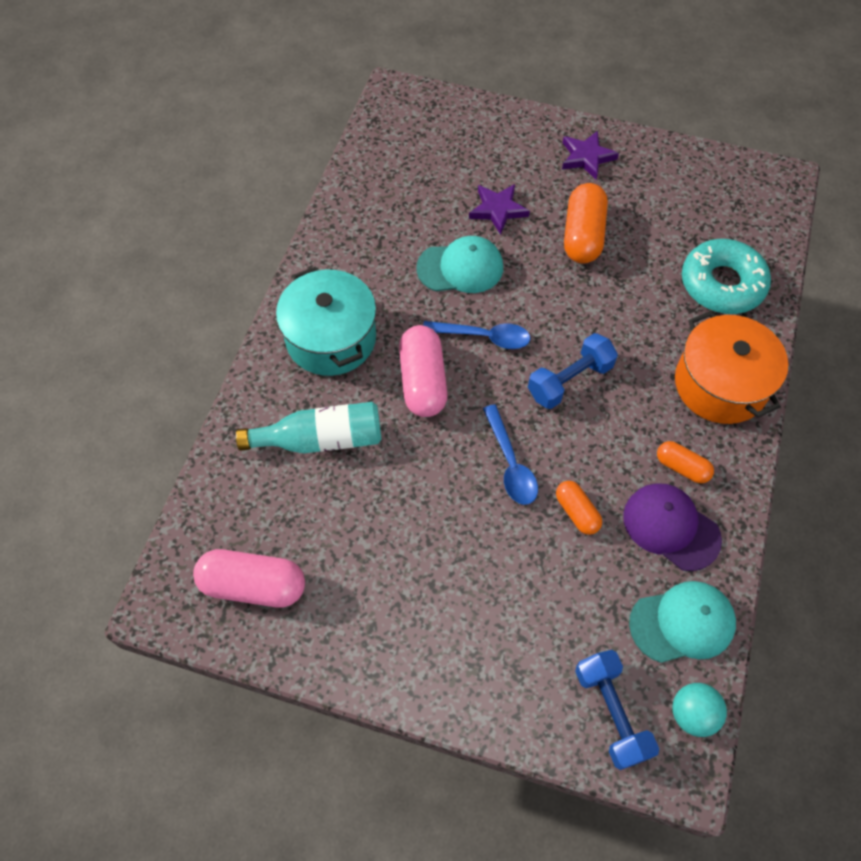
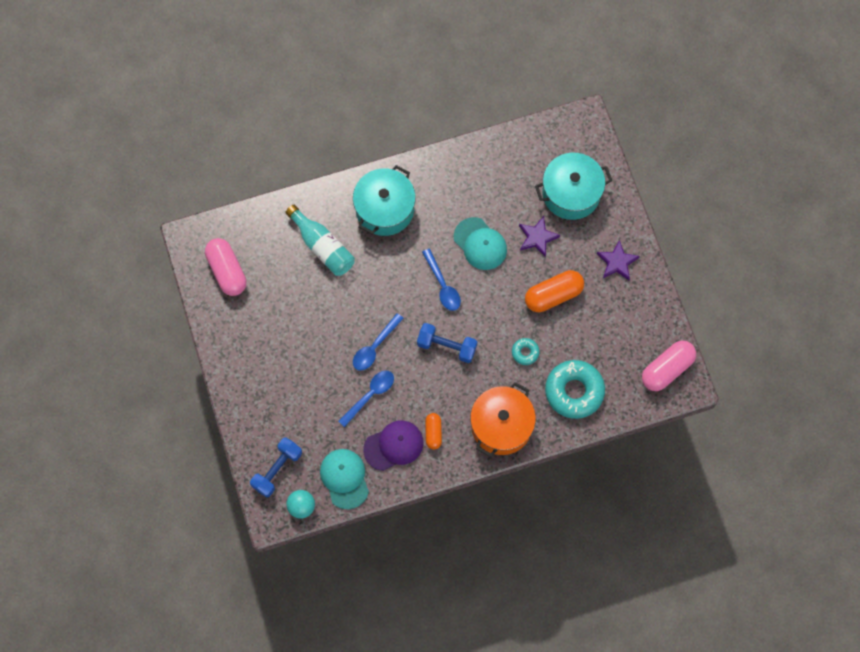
camera: 55 degrees right, 10 degrees up
(423, 381) = (392, 273): pink capsule -> pink capsule (667, 369)
(470, 151) = (571, 193): none -> turquoise pot
(576, 512) = (370, 395): orange capsule -> blue spoon
(637, 303) = (525, 352): none -> turquoise donut
(671, 527) = (393, 446): purple cap -> purple cap turned 60 degrees clockwise
(682, 623) = (344, 478): turquoise cap -> turquoise cap turned 150 degrees counterclockwise

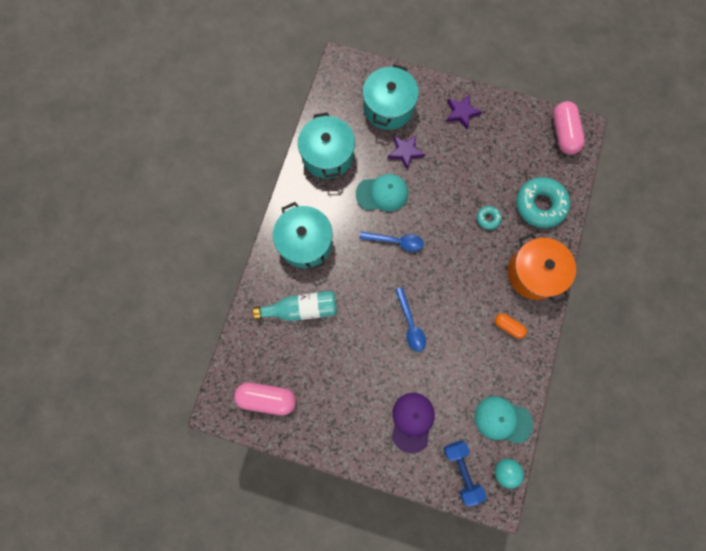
camera: 55 degrees left, 5 degrees up
(370, 395) = (447, 354): blue spoon -> none
(393, 446) = (499, 363): purple cap -> purple cap (412, 421)
(446, 346) = (446, 271): blue dumbbell -> none
(482, 172) = (327, 155): none -> turquoise pot
(553, 295) = (457, 170): orange capsule -> none

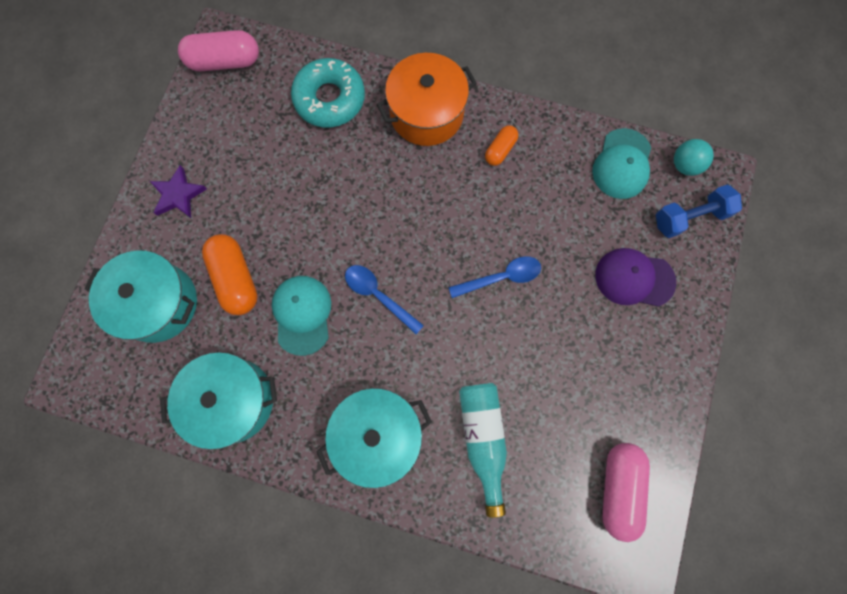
camera: 90 degrees left, 0 degrees up
(395, 241) = (378, 295): blue spoon -> blue spoon turned 60 degrees counterclockwise
(405, 152) = (236, 278): purple star -> orange capsule
(488, 219) = (347, 167): turquoise donut -> none

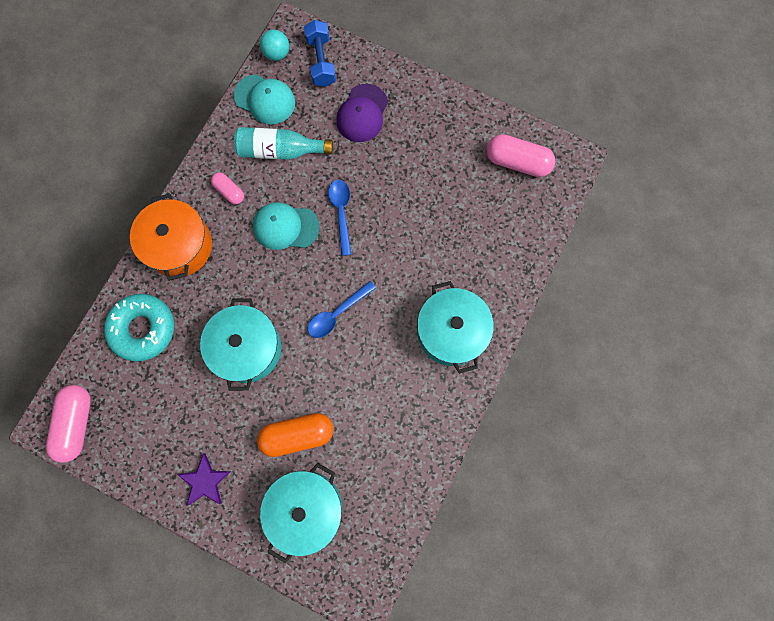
camera: 80 degrees left, 0 degrees up
(232, 400) = (404, 448): turquoise pot -> turquoise pot (247, 348)
(302, 314) = (341, 380): turquoise cap -> turquoise cap (285, 227)
(483, 438) = (466, 251): turquoise bottle -> turquoise bottle (280, 151)
(500, 150) = (229, 191): orange capsule -> pink capsule

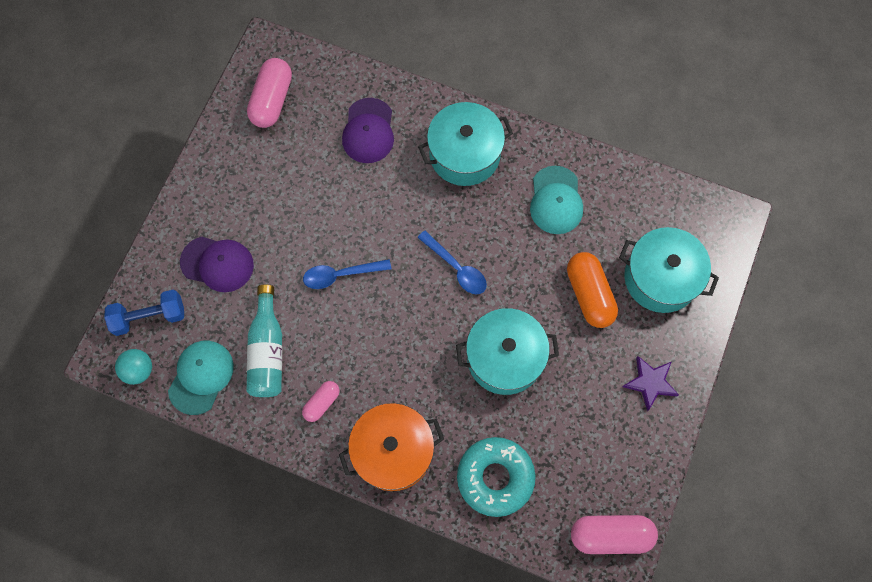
camera: 95 degrees left, 5 degrees down
(285, 227) = (361, 333): turquoise cap -> turquoise cap (556, 200)
(481, 245) = (368, 131): none -> purple cap

